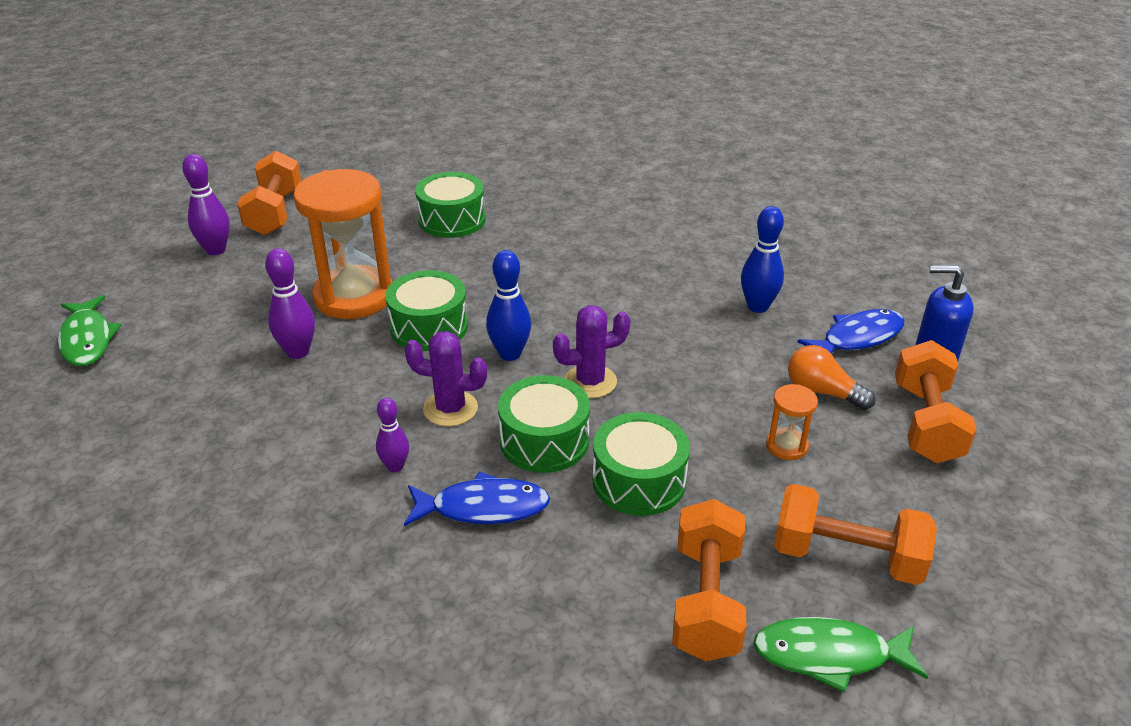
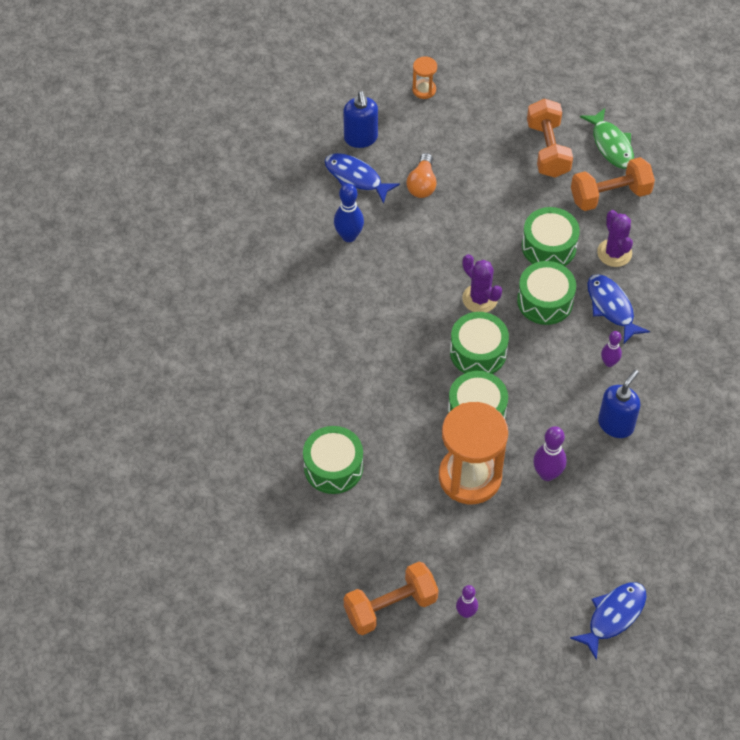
camera: 115 degrees left, 20 degrees up
(87, 339) = (613, 616): green fish -> blue fish
(216, 250) = (466, 613): purple bowling pin -> purple bowling pin, size x0.64
(301, 435) = (616, 424): none -> blue soap dispenser
(450, 409) = (547, 359): purple cactus -> purple cactus (614, 253)
(510, 354) = (478, 352): blue bowling pin -> green drum
(786, 446) = (480, 190): orange hourglass -> orange hourglass (424, 90)
(926, 423) = (423, 134): orange dumbbell -> none

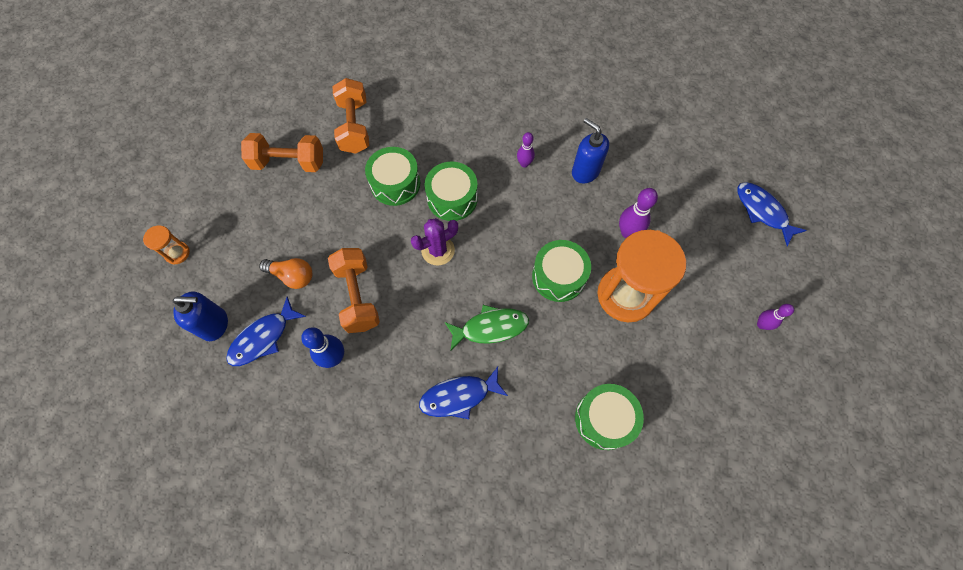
camera: 80 degrees left, 10 degrees up
(390, 607) = (756, 390): orange dumbbell -> orange dumbbell (358, 296)
(478, 352) = (495, 263): green drum -> none
(611, 145) = (301, 114): green fish -> green fish (490, 328)
(611, 307) = (469, 150): blue fish -> blue fish (459, 396)
(614, 253) = (415, 136): purple cactus -> none

